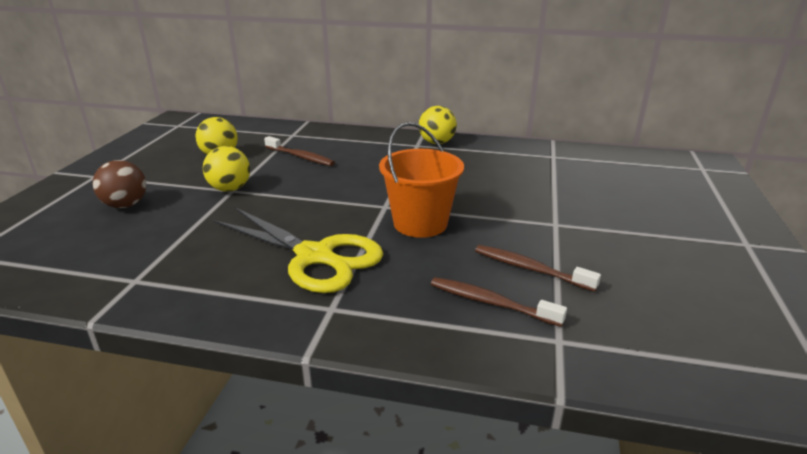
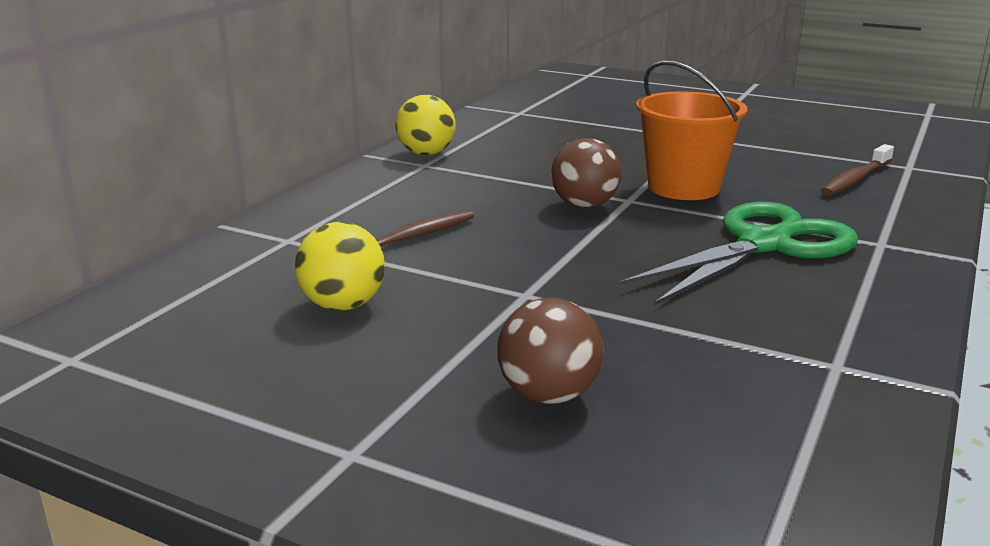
camera: 75 degrees left, 5 degrees down
(230, 189) = (519, 296): yellow ball -> none
(315, 256) = (764, 245): yellow scissors -> green scissors
(366, 193) = (584, 206): none -> brown ball
(530, 269) = (790, 158): brown toothbrush -> none

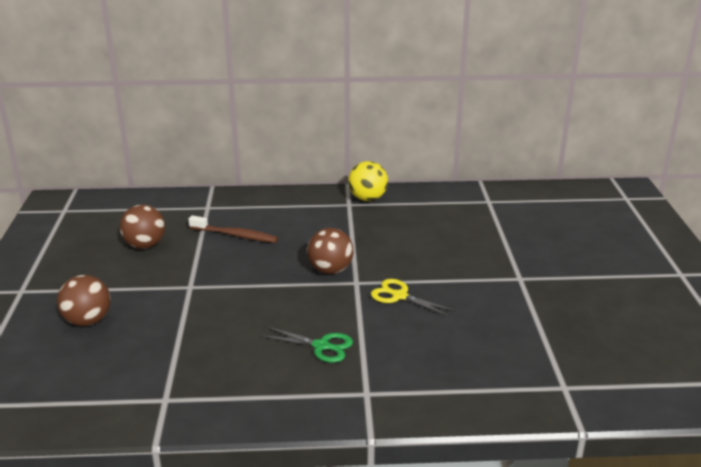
camera: 60 degrees right, 5 degrees up
(343, 305) = (145, 245): yellow ball -> brown ball
(683, 187) = (399, 296): orange bucket -> yellow scissors
(764, 245) = (321, 346): green scissors -> green scissors, size x0.48
(855, 179) = (497, 364): brown toothbrush -> none

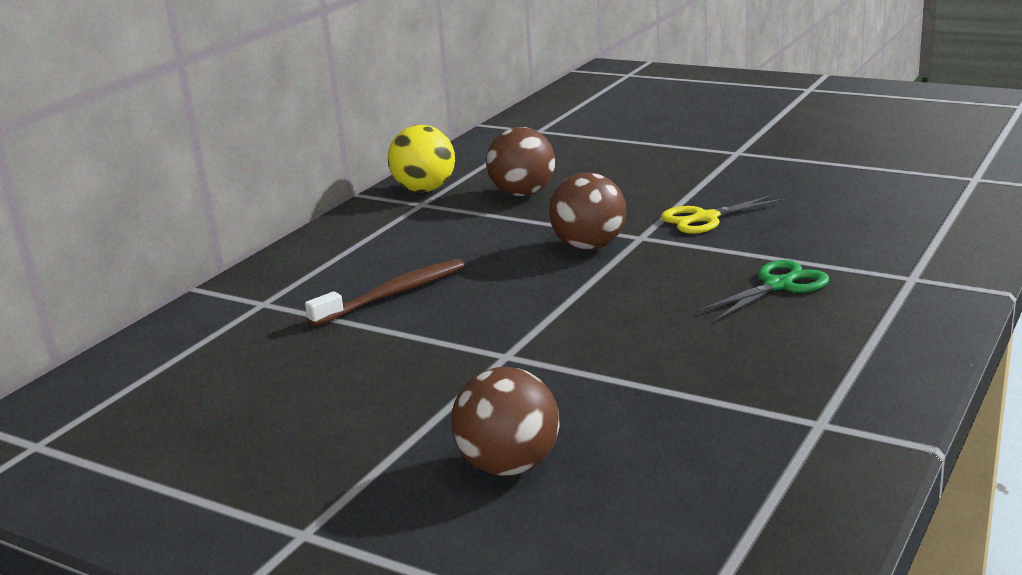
camera: 55 degrees left, 5 degrees down
(145, 245) = (312, 376): brown ball -> brown ball (523, 193)

